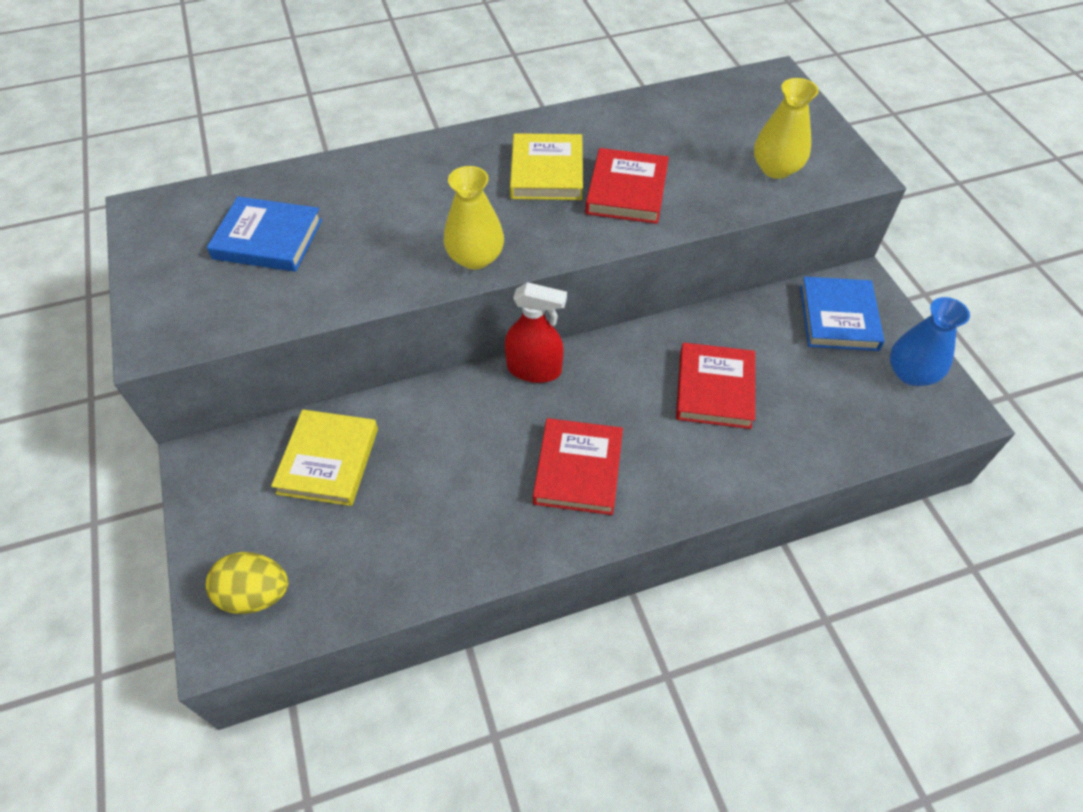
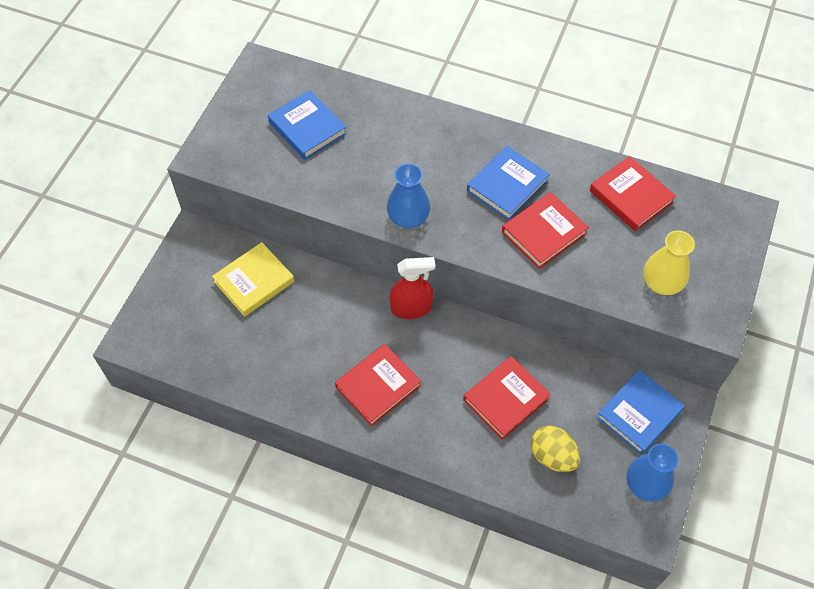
camera: 40 degrees right, 5 degrees up
(255, 594) = (163, 329): yellow egg -> yellow egg (552, 456)
(475, 257) = (408, 217): yellow vase -> blue vase
(534, 369) = (411, 308): red spray bottle -> red spray bottle turned 60 degrees counterclockwise
(547, 172) = (507, 186): yellow book -> blue book
(669, 117) = (631, 196): none -> red book

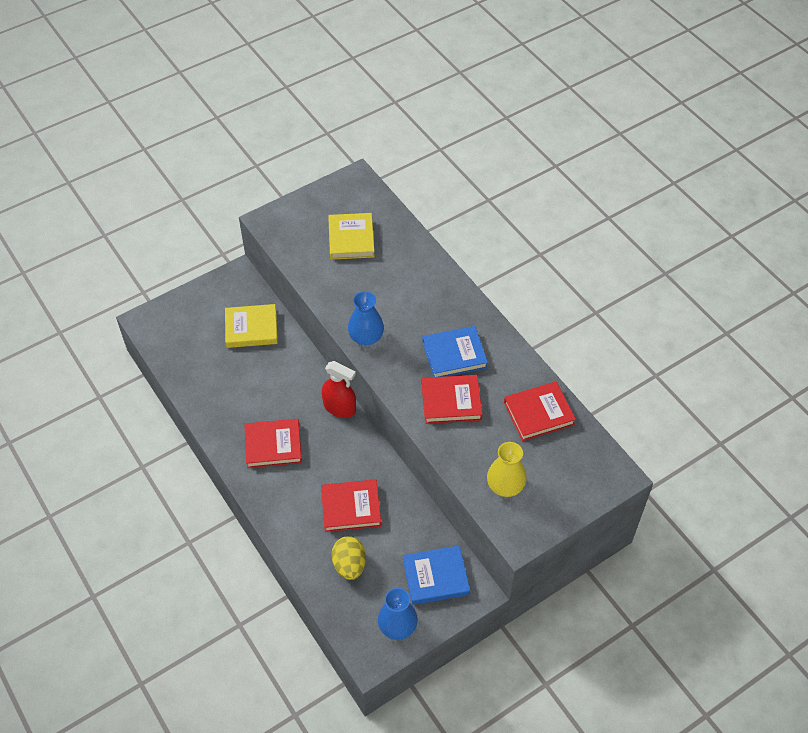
camera: 35 degrees right, 5 degrees down
(307, 128) = (351, 239): blue book -> yellow book
(631, 196) = (539, 413): red book -> red book turned 75 degrees clockwise

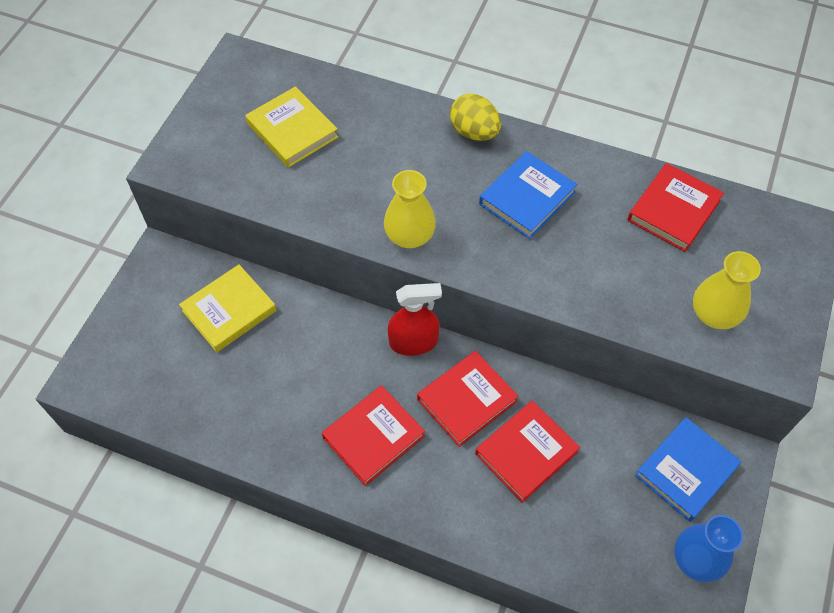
camera: 35 degrees left, 5 degrees up
(349, 565) = (583, 523): yellow egg -> yellow egg (474, 132)
(366, 337) = (409, 235): blue vase -> yellow vase
(451, 401) = (571, 254): red book -> red book (467, 400)

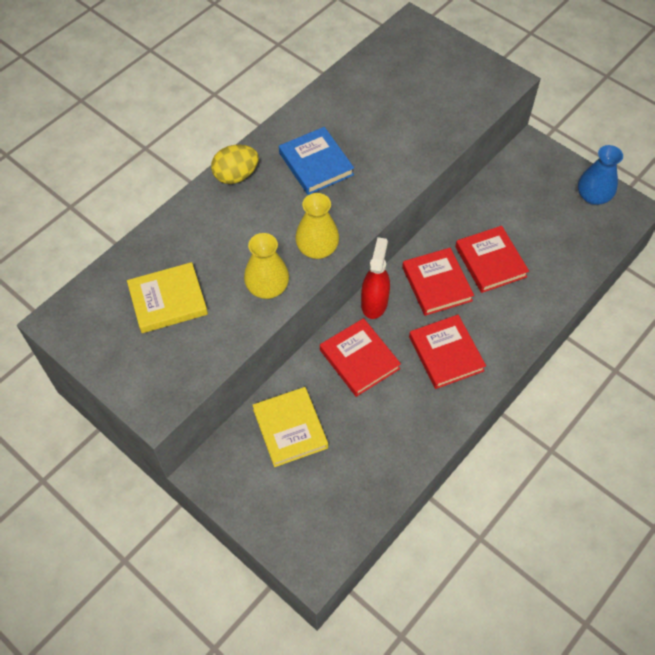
camera: 70 degrees left, 0 degrees up
(673, 210) = (365, 86): red book -> red book (359, 359)
(686, 470) = (532, 178): blue book -> none
(714, 314) = (457, 97): yellow vase -> yellow vase (267, 287)

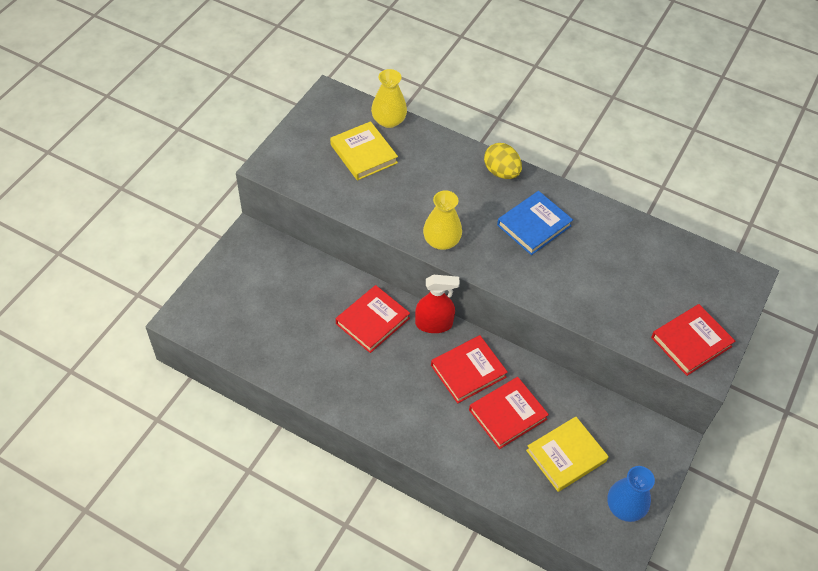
camera: 75 degrees right, 5 degrees down
(267, 287) = (392, 214): yellow vase -> yellow vase (388, 120)
(290, 428) = (297, 282): yellow book -> yellow book (566, 456)
(446, 354) = (394, 387): red book -> red book (691, 342)

